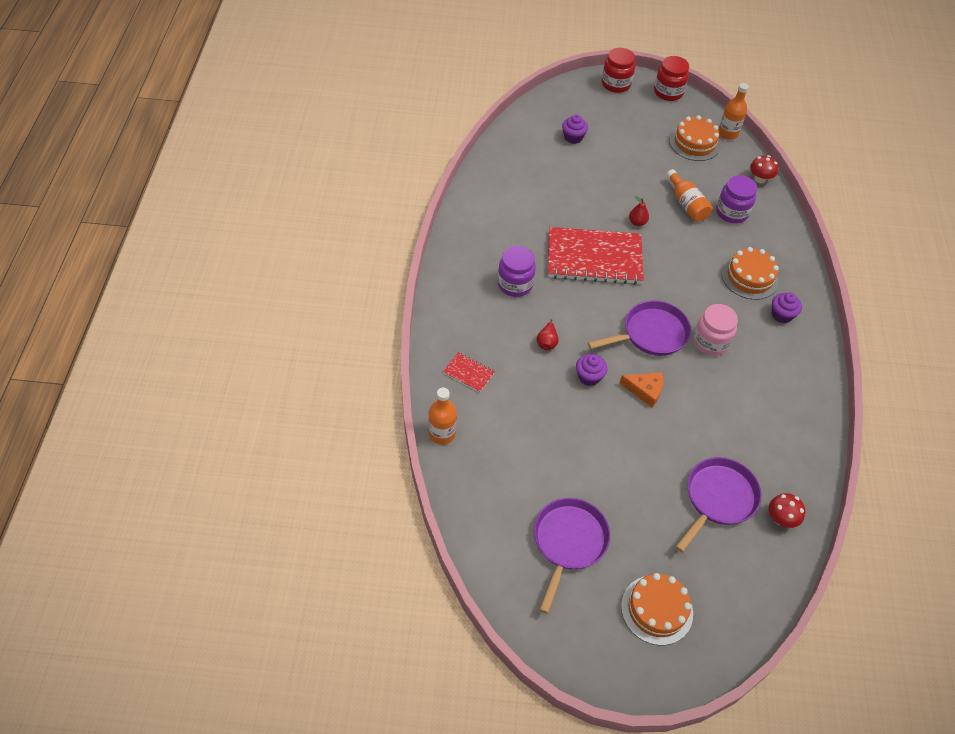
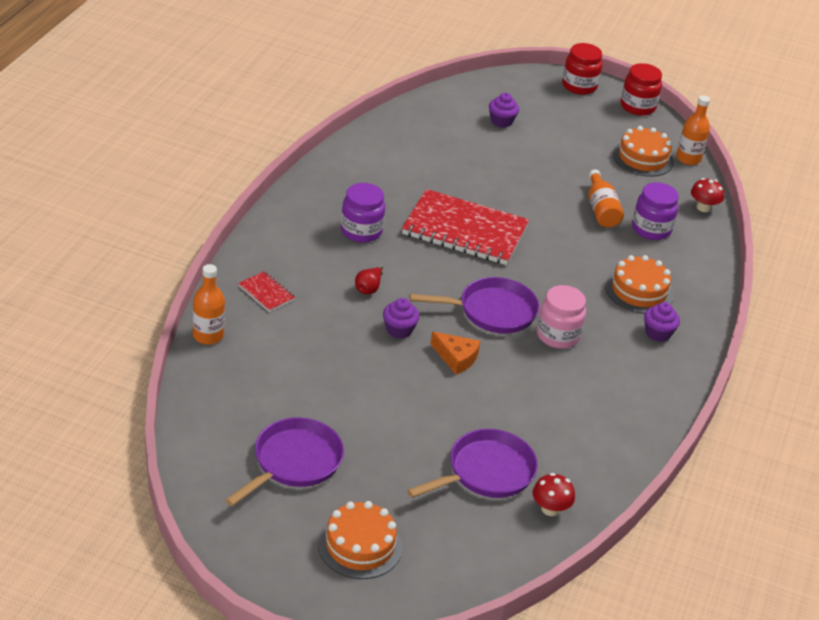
camera: 15 degrees right, 15 degrees down
(637, 222) = (533, 212): red pear -> none

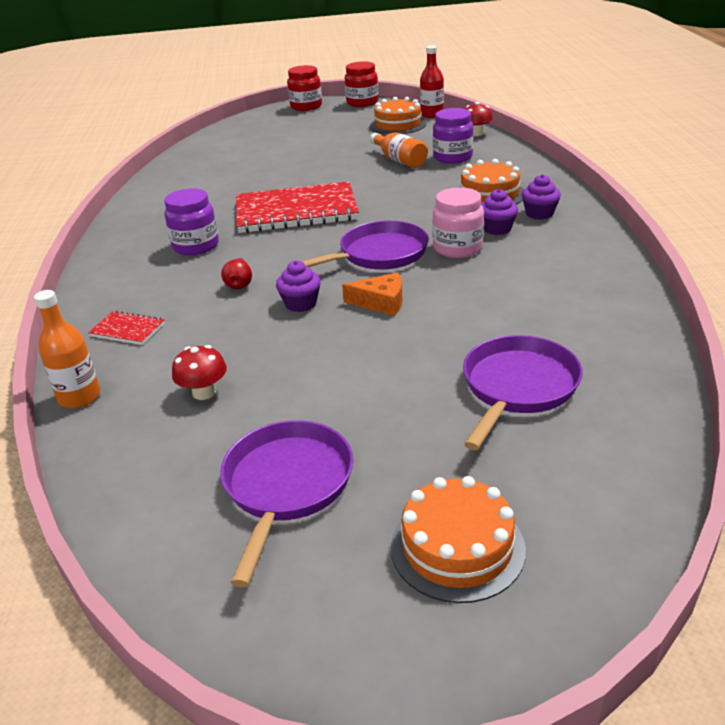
camera: 20 degrees left, 5 degrees down
(501, 121) = (263, 141): purple cupcake -> purple cupcake (497, 229)
(550, 509) = (621, 391): red mushroom -> red mushroom (204, 392)
(688, 159) = (432, 114): orange bottle -> red bottle

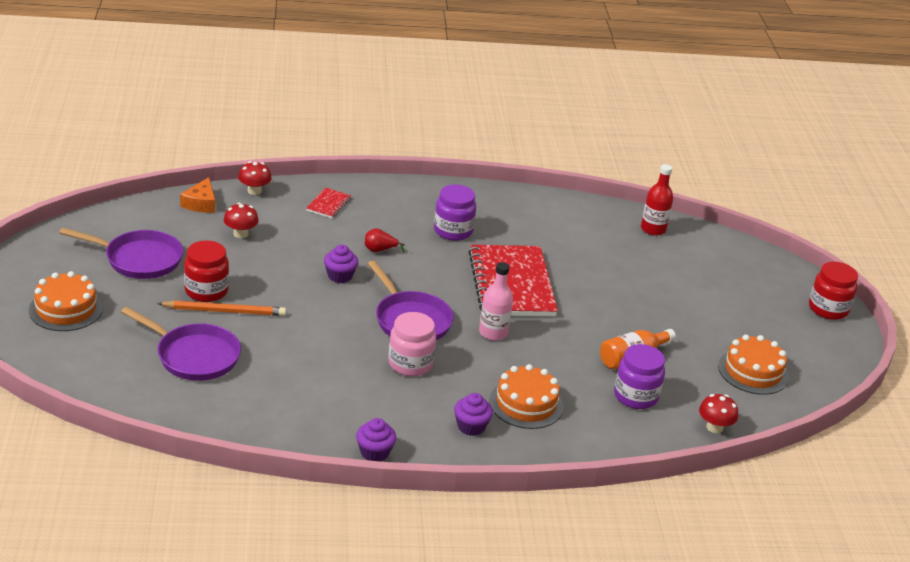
camera: 85 degrees right, 0 degrees up
(79, 397) = (254, 191): orange bottle -> red mushroom
(362, 103) = (842, 353): red jar -> red jar (206, 291)
(381, 302) = (329, 312): orange cheese -> orange cheese (201, 203)
(385, 214) = (493, 333): none -> pink bottle
(404, 378) = (225, 311): none -> orange pencil
(432, 114) = (791, 403): red bottle -> red bottle (653, 229)
(497, 229) = (443, 393): purple cupcake -> purple cupcake (374, 452)

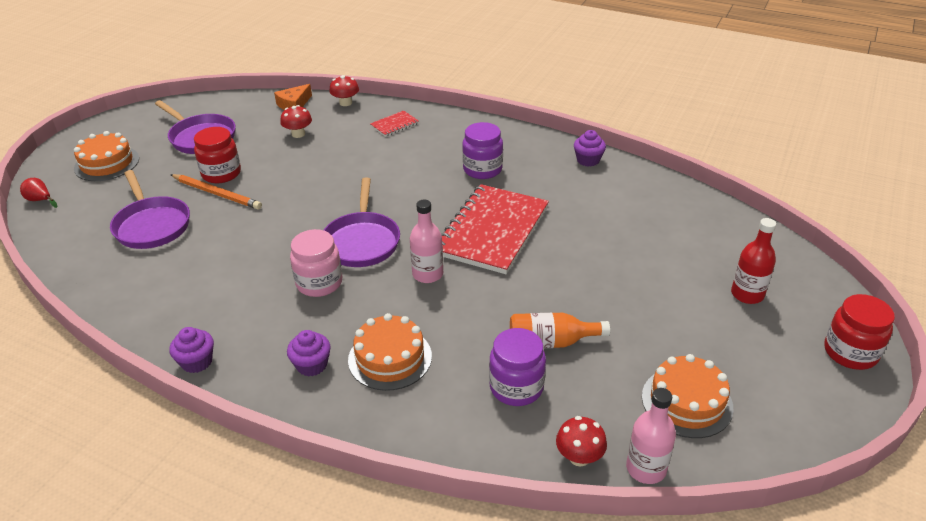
camera: 35 degrees right, 5 degrees up
(340, 276) = (341, 186): purple cupcake -> purple cupcake (588, 160)
(379, 250) = (398, 172): red pear -> red pear (40, 200)
(653, 229) = (694, 211): red bottle -> red bottle (747, 294)
(760, 421) = (646, 468): none -> pink bottle

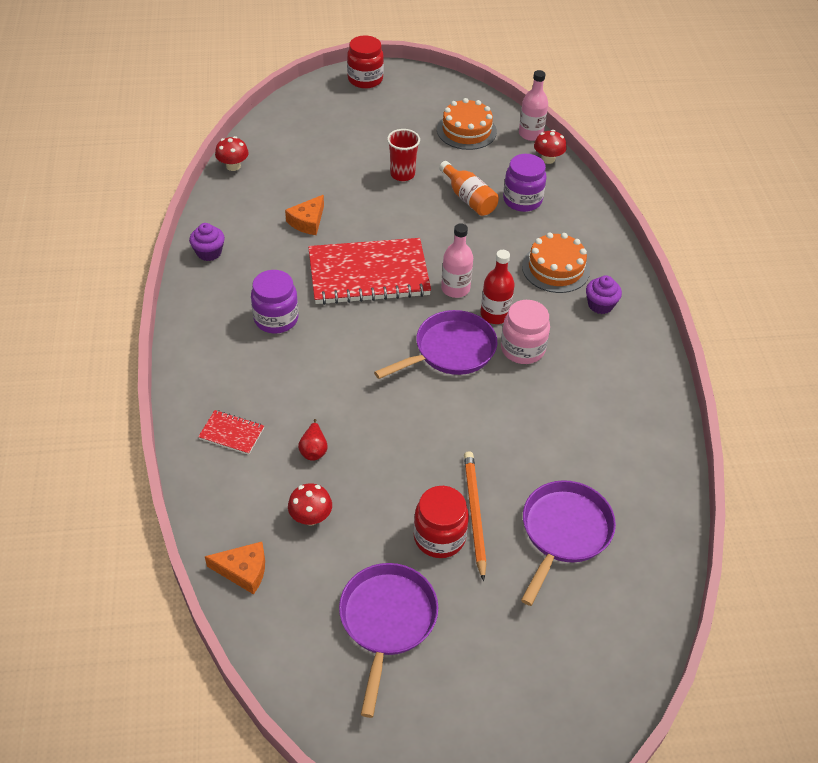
camera: 125 degrees left, 10 degrees up
(40, 200) = (623, 689): red pear -> red pear (313, 449)
(107, 163) = (511, 684): orange cake -> none
(197, 362) = (660, 370): purple cupcake -> none
(345, 103) = (206, 514): red mushroom -> red mushroom (233, 166)
(592, 220) = (307, 221): none -> orange cheese
(627, 308) = (402, 174): none -> red cup
(747, 294) = (340, 126): red bottle -> red bottle (495, 315)

